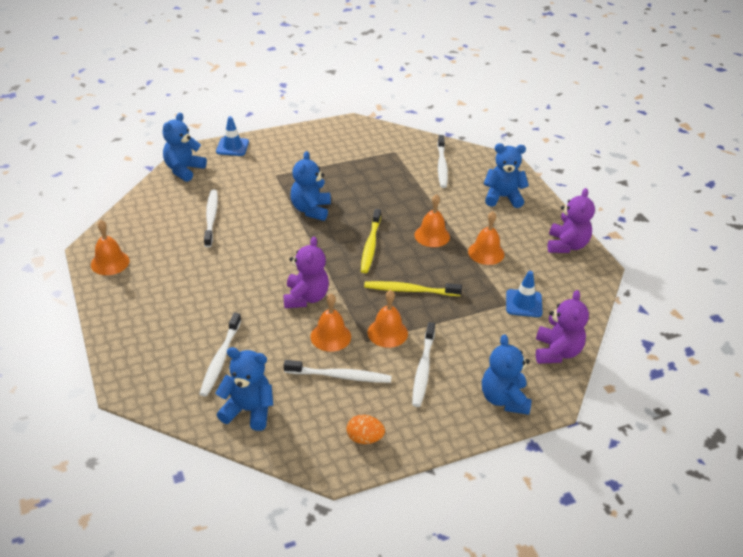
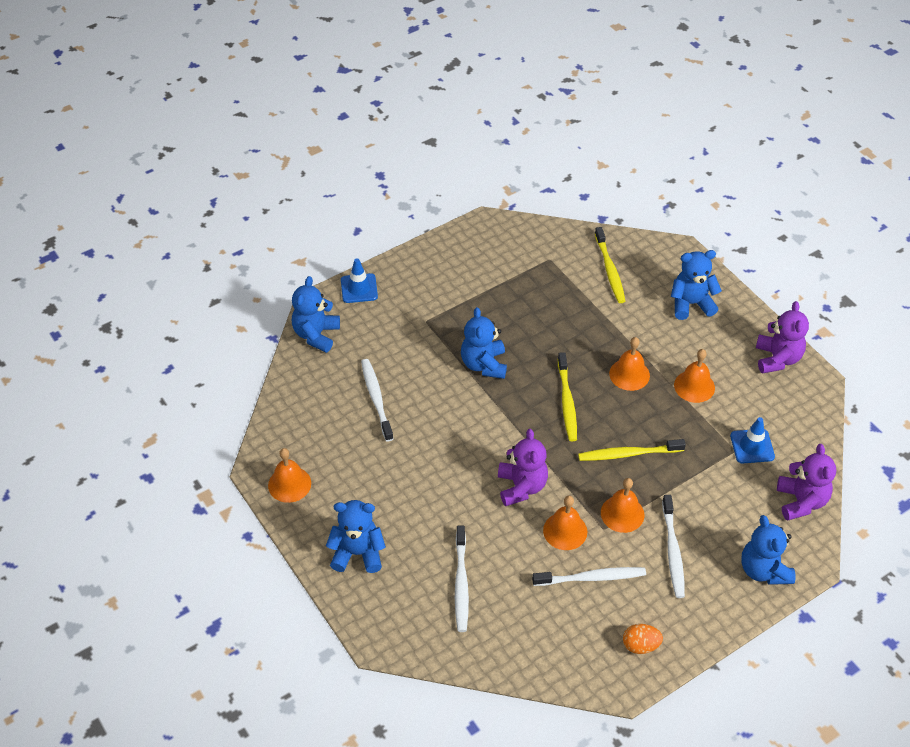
camera: 10 degrees left, 10 degrees up
(248, 410) = (513, 638): blue teddy bear -> blue teddy bear (357, 553)
(441, 166) = (610, 270): white toothbrush -> yellow toothbrush

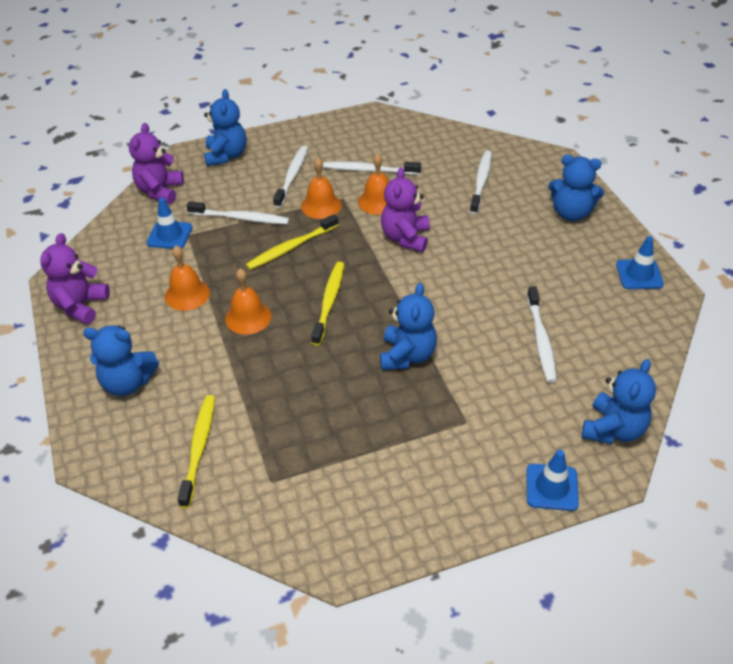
camera: 165 degrees left, 5 degrees down
(289, 484) = (639, 274): orange bell -> blue traffic cone
(628, 454) = (291, 247): yellow toothbrush -> yellow toothbrush turned 135 degrees clockwise
(640, 645) = (350, 130): orange egg -> none
(695, 481) = (241, 218): none -> white toothbrush

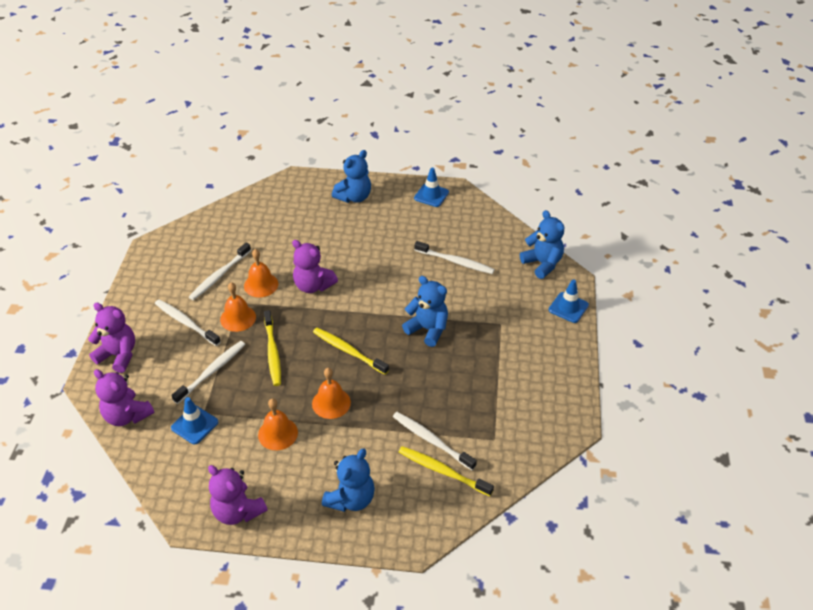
camera: 65 degrees left, 0 degrees up
(226, 156) = (118, 355): blue teddy bear -> purple teddy bear
(481, 181) = (285, 223): white toothbrush -> white toothbrush (431, 440)

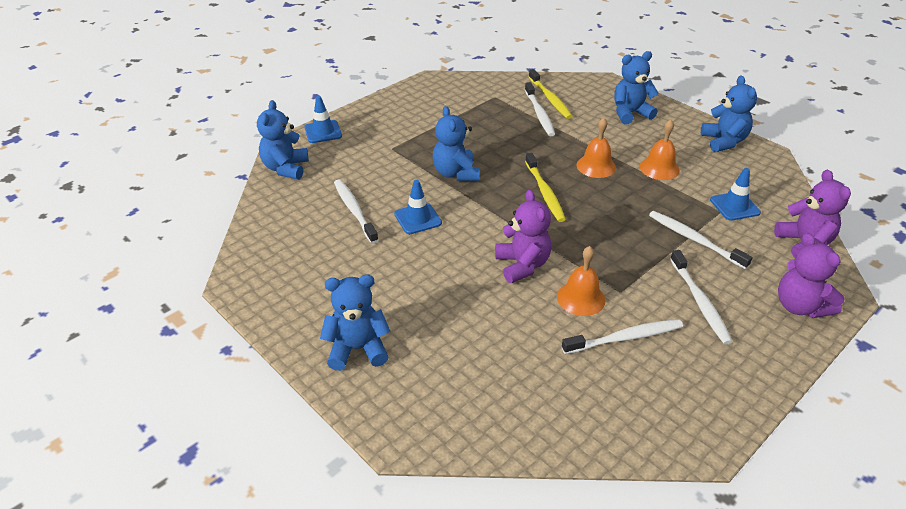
camera: 140 degrees left, 5 degrees down
(212, 371) = (694, 239): white toothbrush -> white toothbrush turned 60 degrees clockwise
(238, 318) = (634, 275): orange bell -> none
(238, 511) = (723, 142): purple teddy bear -> blue teddy bear
(272, 352) = (619, 226): yellow toothbrush -> none
(431, 195) = (271, 293): blue traffic cone -> blue traffic cone (418, 218)

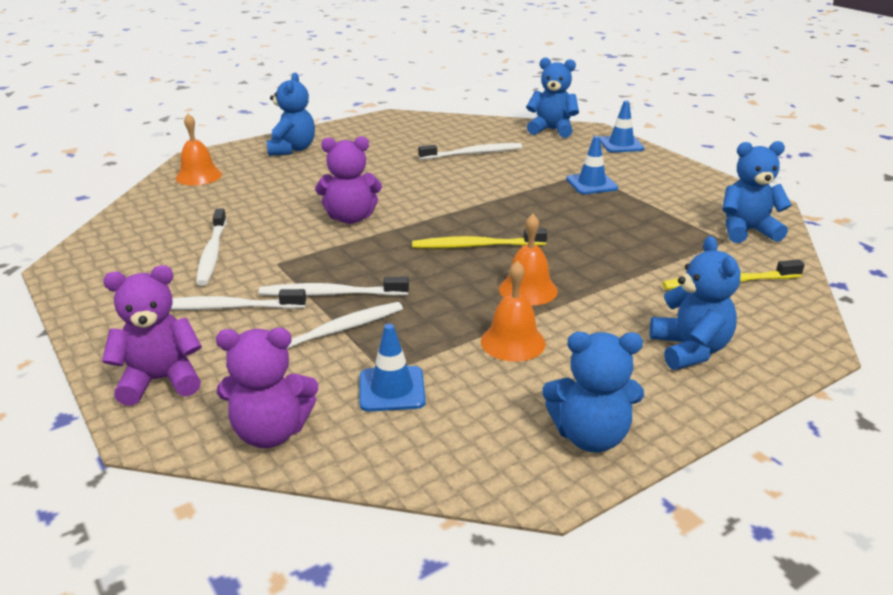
camera: 100 degrees right, 10 degrees down
(418, 218) = (449, 178): blue traffic cone -> blue traffic cone (591, 184)
(455, 173) = (528, 201): blue teddy bear -> blue teddy bear (747, 231)
(539, 114) = (676, 267): white toothbrush -> white toothbrush (330, 294)
(581, 298) = (282, 240): orange bell -> orange bell (199, 176)

